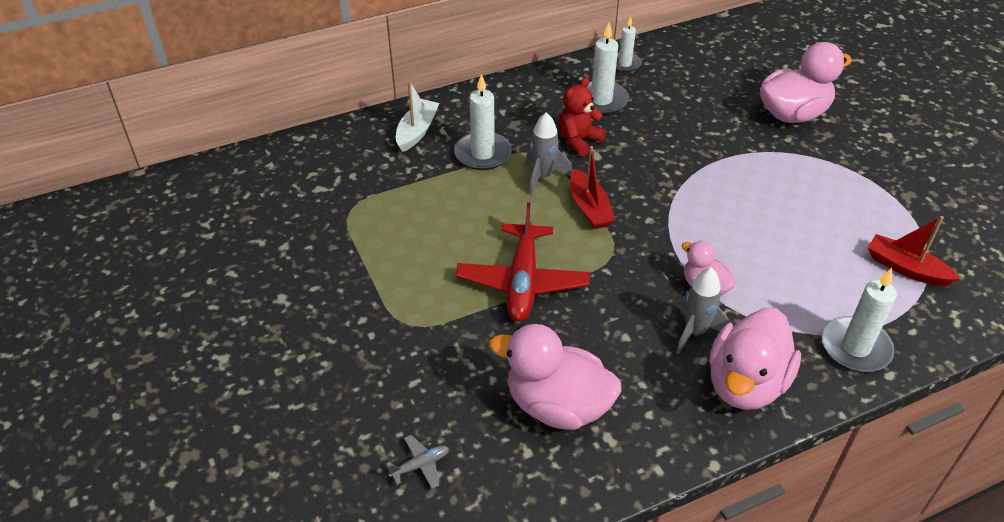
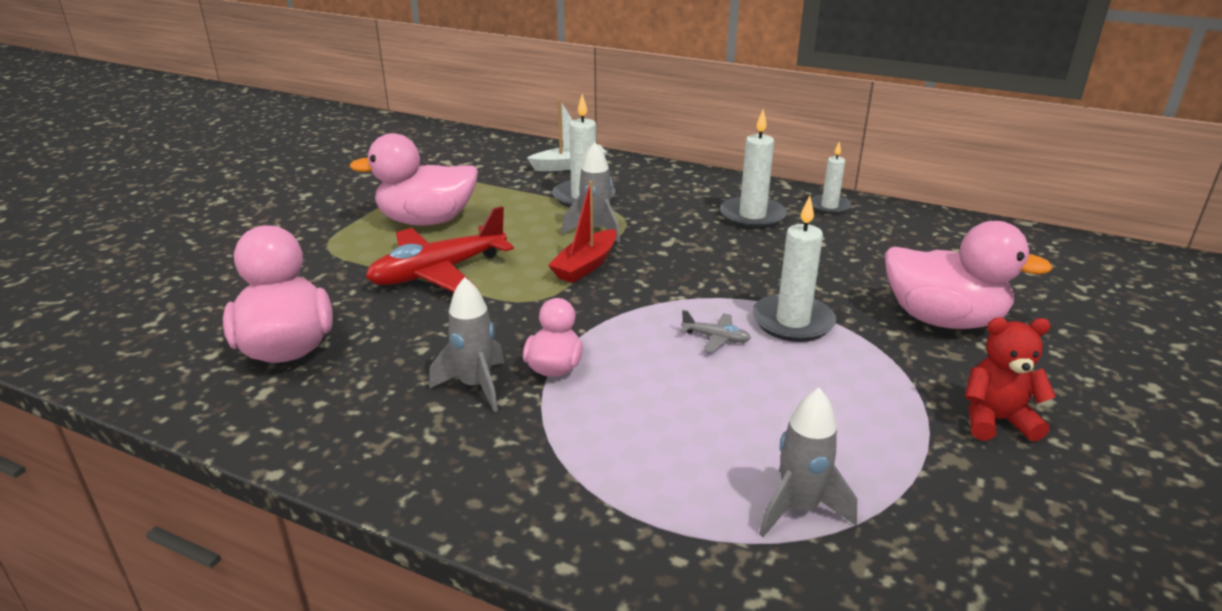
camera: 50 degrees right, 15 degrees down
(420, 465) = (158, 312): grey plane -> grey plane (716, 338)
(578, 141) = (674, 227): red teddy bear -> red teddy bear (996, 420)
(746, 383) = (427, 450): pink duck -> pink duck (427, 221)
(855, 347) = (583, 516): white candle -> white candle (792, 322)
(906, 268) = (799, 509): red boat -> grey rocket

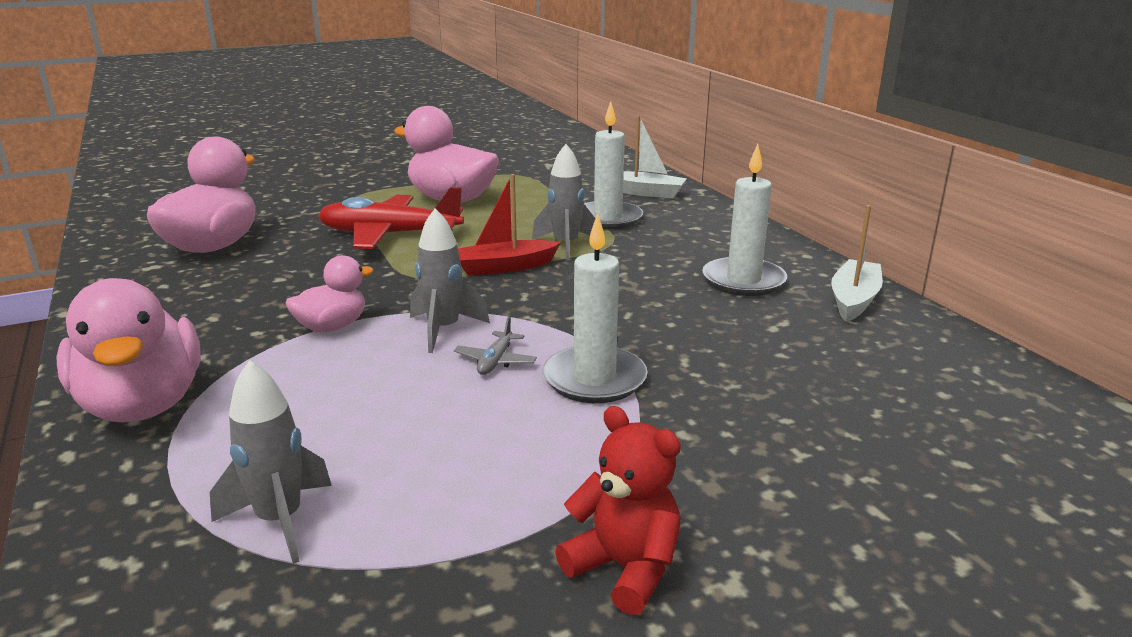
camera: 40 degrees right, 5 degrees down
(476, 386) = (260, 315): grey rocket -> grey rocket (444, 330)
(716, 338) = (495, 361): grey plane -> grey plane turned 45 degrees clockwise
(829, 206) = (854, 300): white candle -> white boat
(943, 319) = (771, 449): pink duck -> pink duck (143, 405)

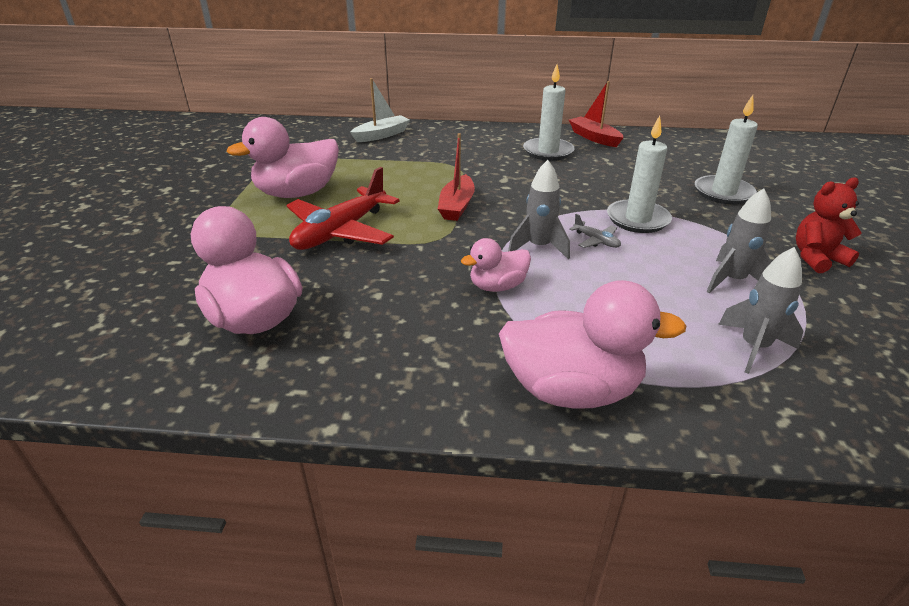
camera: 60 degrees left, 10 degrees up
(332, 327) = (497, 286): pink duck -> pink duck turned 105 degrees counterclockwise
(565, 245) = (442, 179): grey rocket -> grey rocket (732, 280)
(608, 218) = (413, 156): white candle -> white candle (723, 193)
(854, 300) = (594, 138): white boat -> red boat

